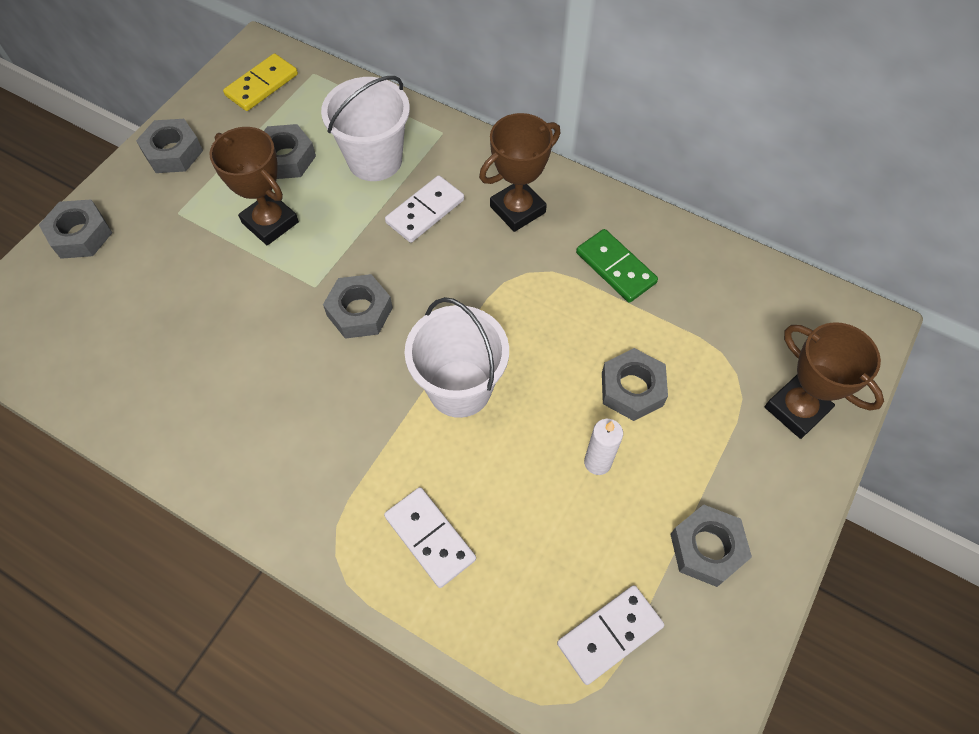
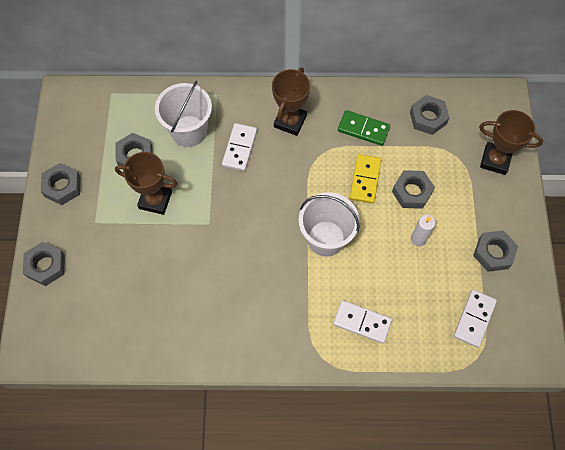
camera: 30 degrees left, 5 degrees up
(261, 85) = (84, 116): yellow domino -> yellow domino (365, 180)
(359, 311) = (244, 225): grey nut -> grey nut (428, 118)

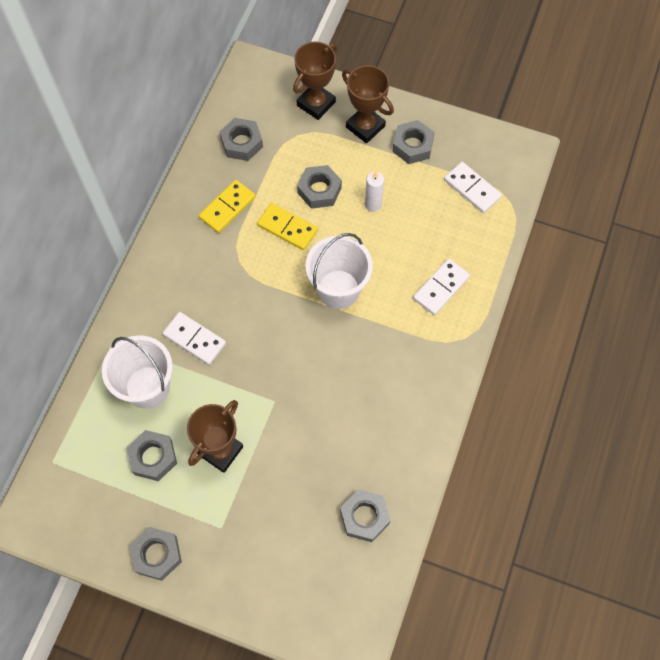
camera: 70 degrees left, 0 degrees up
(46, 266) = (254, 600): grey nut -> grey nut (364, 517)
(290, 121) = (184, 276): brown trophy -> brown trophy (365, 127)
(363, 129) = (227, 208): green domino -> yellow domino

